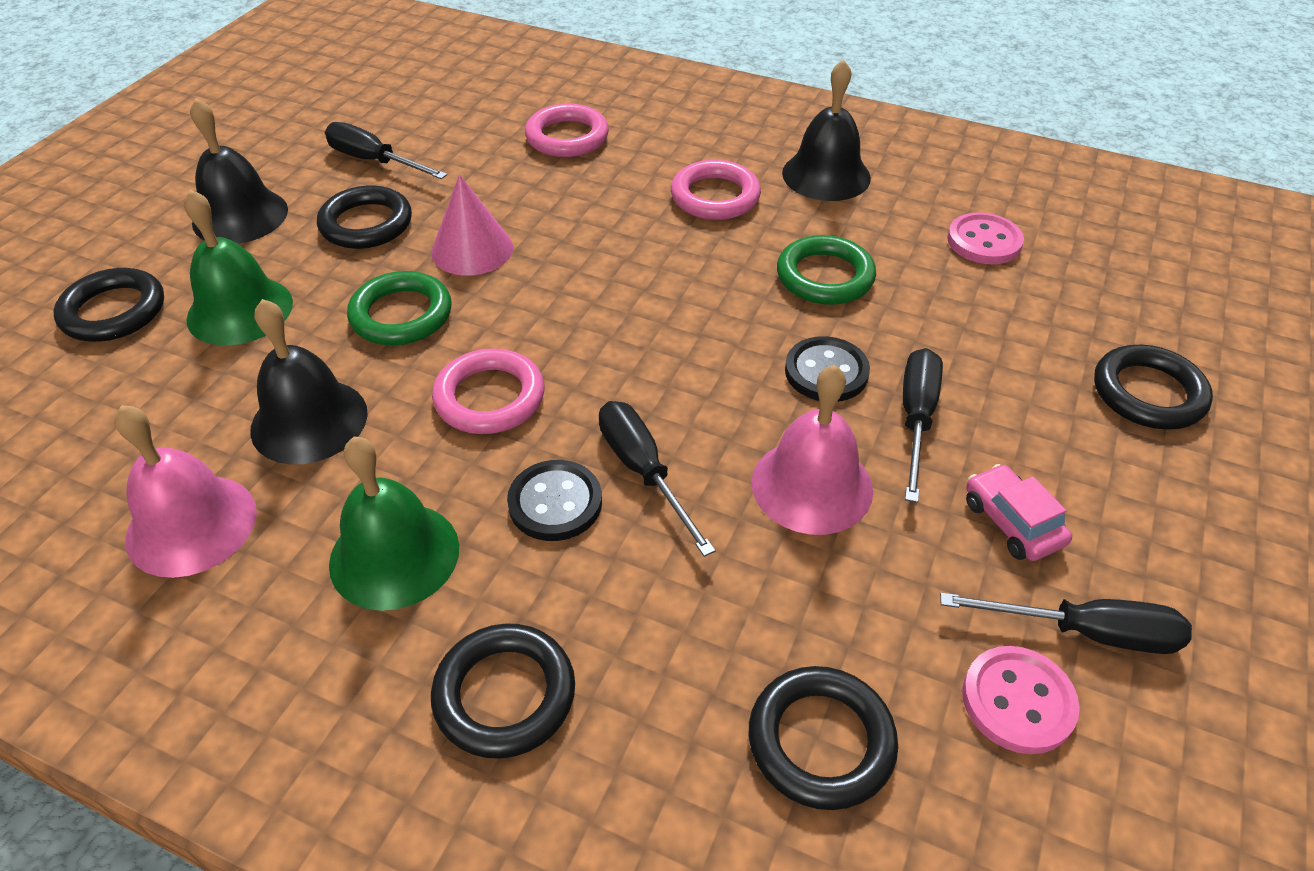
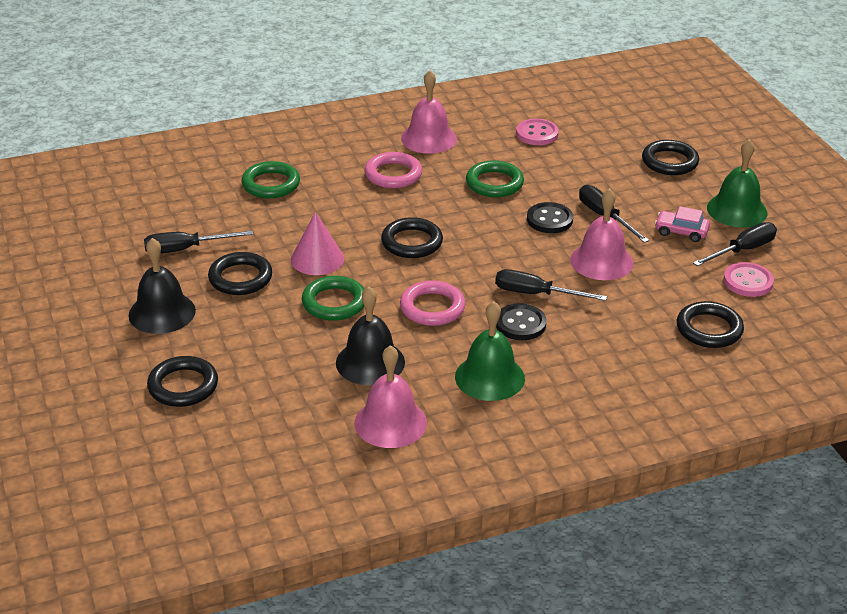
camera: 45 degrees left, 10 degrees down
(240, 310) = (250, 347): green bell -> green bell (737, 210)
(504, 695) = (598, 385): black ring -> black ring (412, 242)
(567, 137) = (271, 184): pink ring -> green ring
(826, 175) = (429, 138): black bell -> pink bell

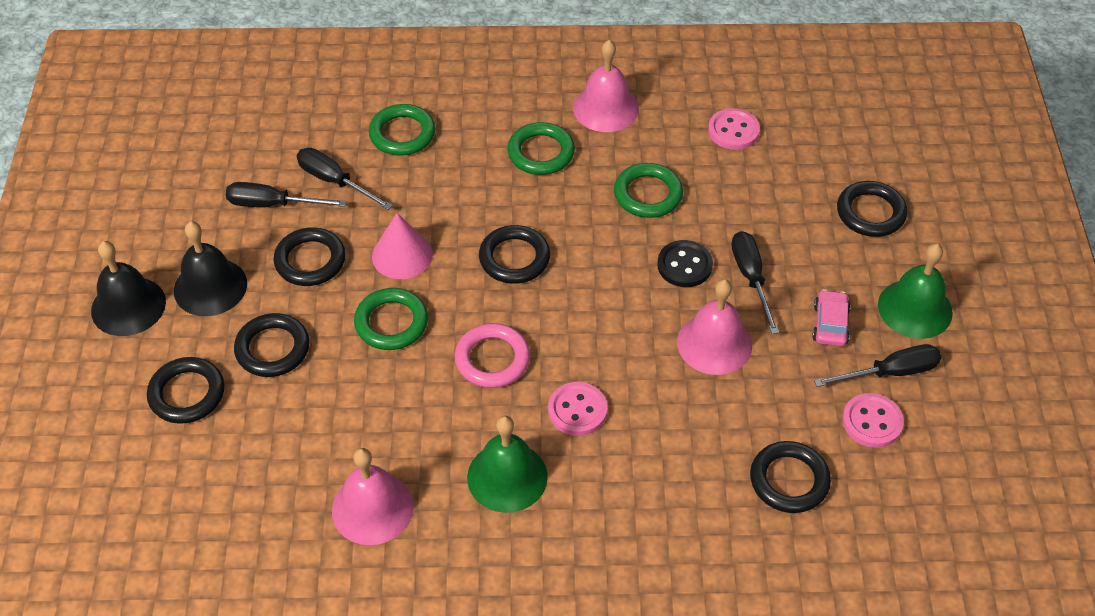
camera: 20 degrees right, 15 degrees up
(242, 340) = (272, 349): none -> black ring
(370, 362) = (390, 418): black bell -> black bell (128, 306)
(393, 174) = (541, 152): pink ring -> green ring
(520, 324) = (577, 410): black button -> pink button
(536, 294) = (615, 371): black screwdriver -> black screwdriver (334, 181)
(681, 232) = (830, 324): pink car -> pink car turned 60 degrees clockwise

